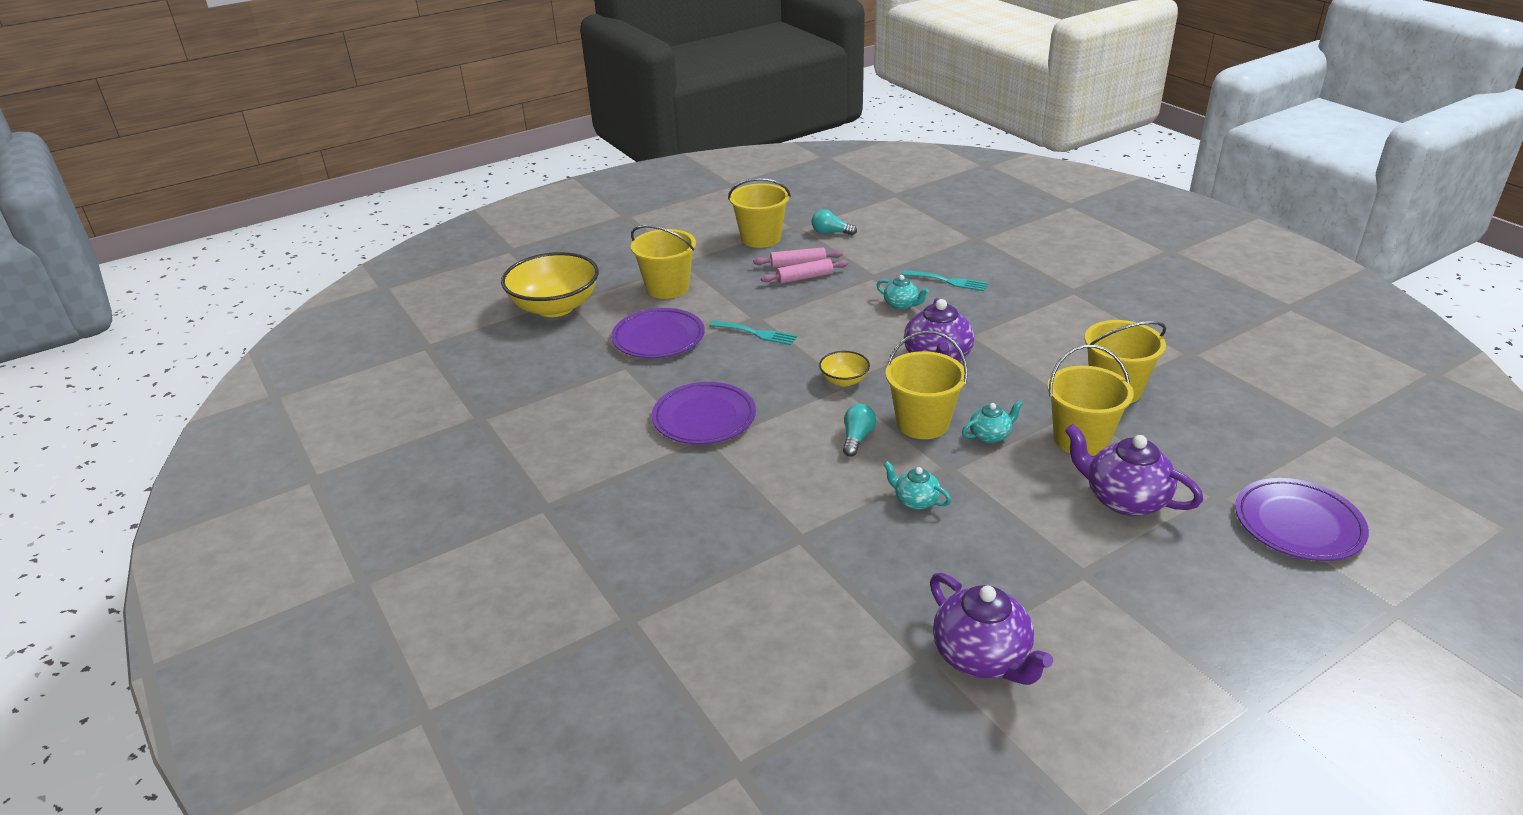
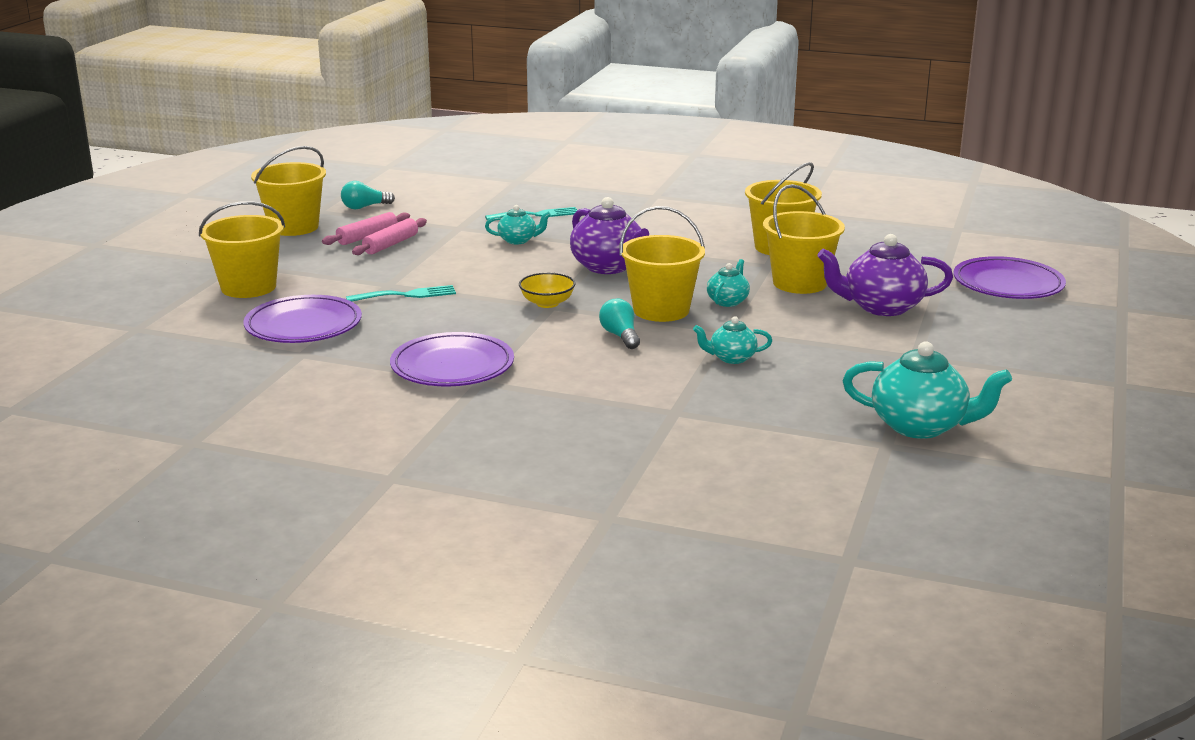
camera: 40 degrees left, 10 degrees down
(555, 307) = (132, 335): yellow bowl -> none
(982, 657) = (920, 426): purple teapot -> turquoise teapot

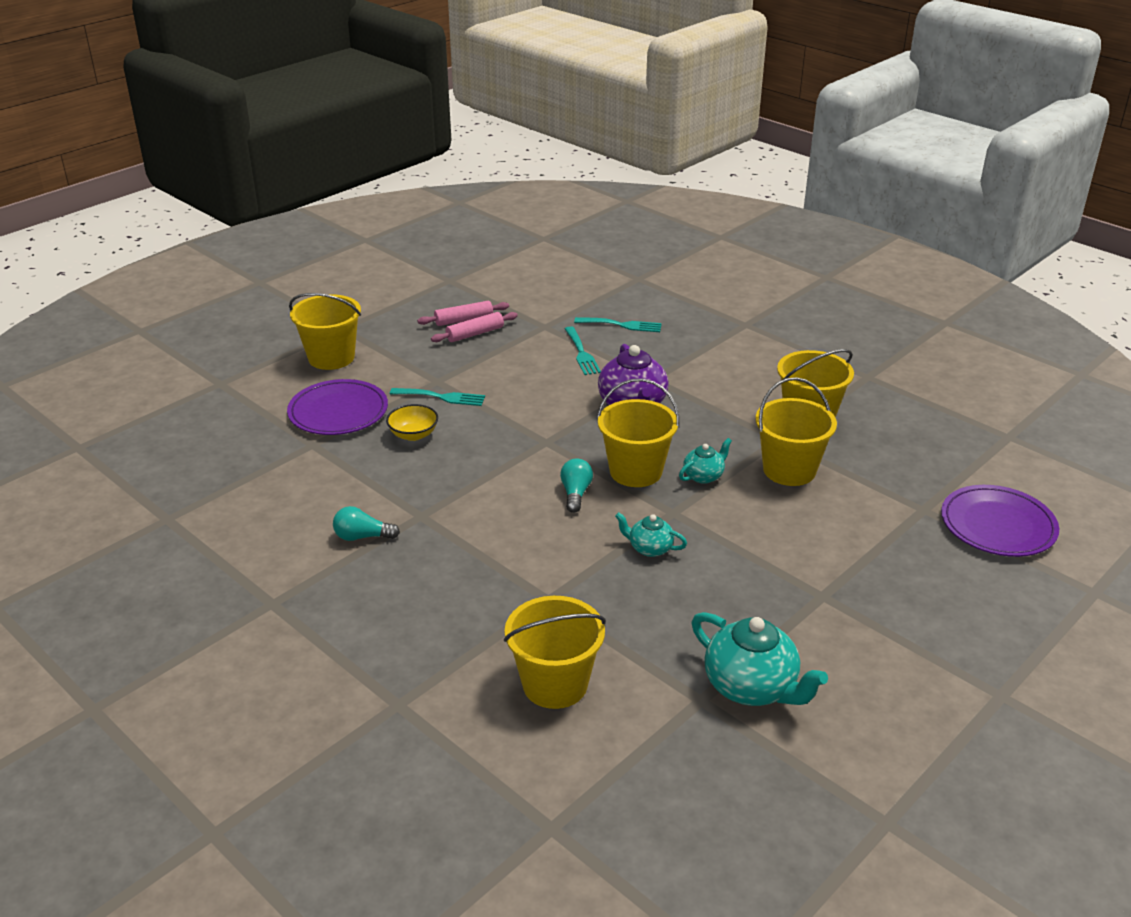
camera: 25 degrees right, 10 degrees up
(294, 227) = (416, 295): yellow bucket -> yellow bucket (555, 684)
(364, 207) = (488, 284): turquoise light bulb -> turquoise light bulb (362, 537)
(452, 366) = (413, 491): purple plate -> none
(518, 240) = (581, 353): turquoise teapot -> turquoise fork
(547, 303) = (546, 437): yellow bowl -> yellow bowl (413, 435)
(881, 307) = (842, 522): purple teapot -> none

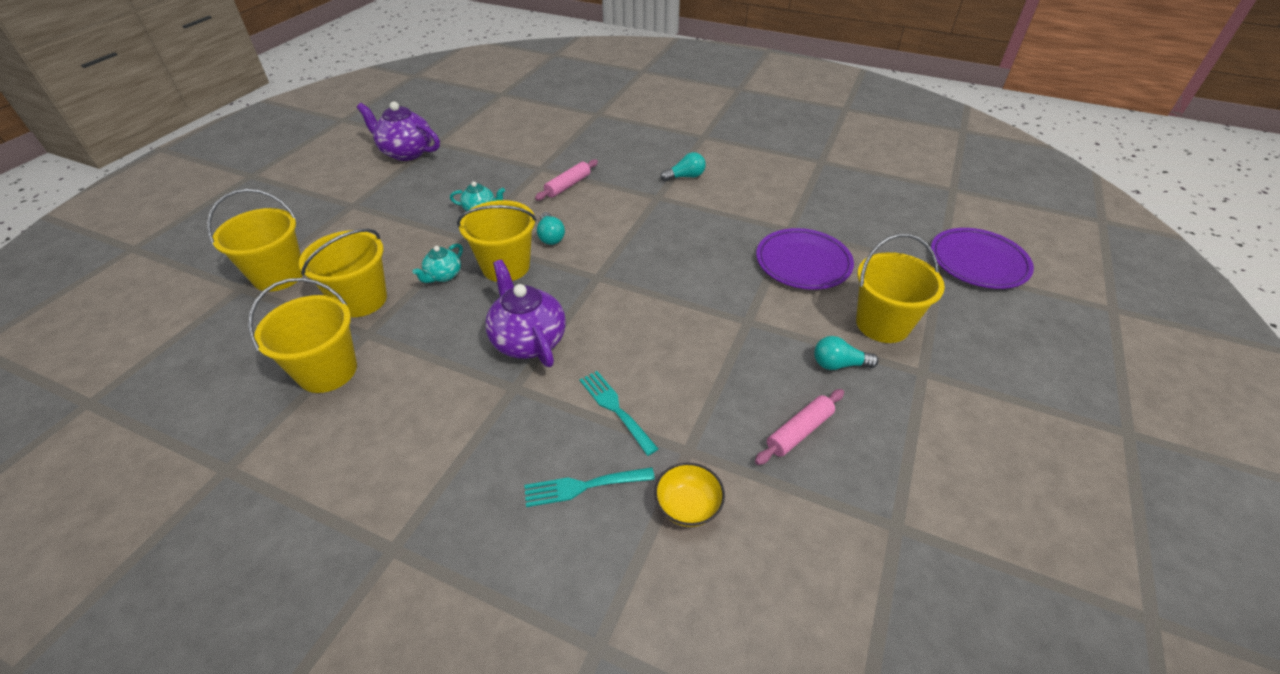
camera: 160 degrees right, 10 degrees up
(397, 343) = (838, 364): none -> turquoise light bulb
(413, 435) = (718, 256): yellow bowl -> yellow bowl (688, 506)
(442, 397) = (726, 302): turquoise fork -> none
(475, 334) = (765, 408): pink rolling pin -> pink rolling pin (568, 185)
(555, 684) = (519, 134): yellow bucket -> yellow bucket (279, 275)
(751, 687) = (406, 152): turquoise teapot -> purple teapot
(997, 526) = (178, 287): purple plate -> purple plate (978, 262)

